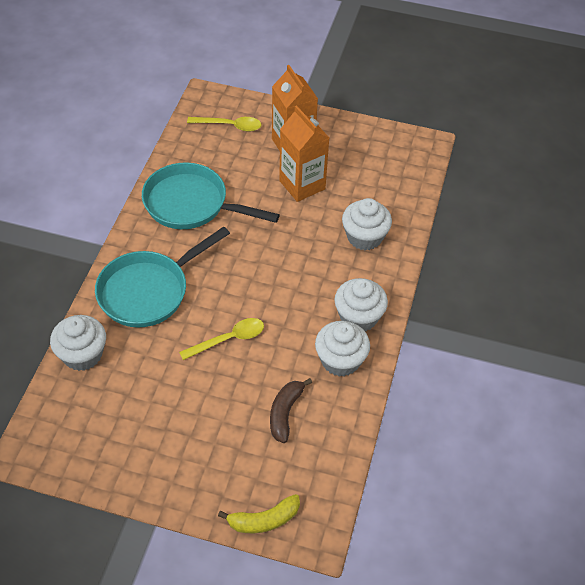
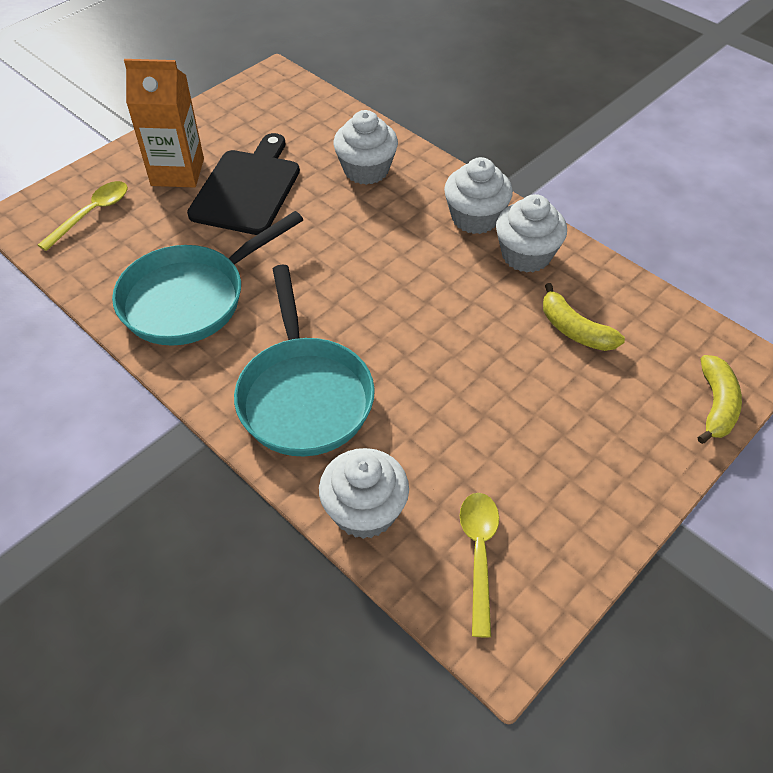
camera: 60 degrees left, 0 degrees up
(228, 339) = (437, 342): yellow spoon -> yellow spoon (479, 554)
(285, 413) = (574, 330): brown banana -> yellow banana
(302, 185) = (247, 188): orange carton -> black cutting board

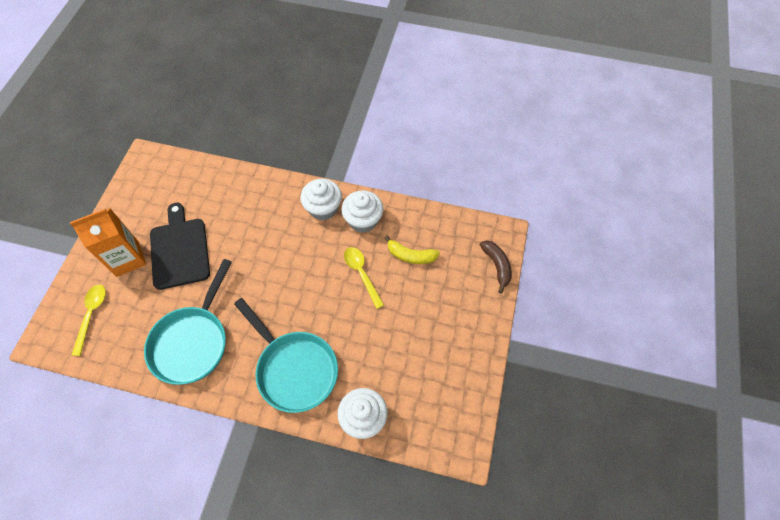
camera: 30 degrees left, 10 degrees up
(366, 170) = (243, 203): white cupcake -> none
(479, 554) = (429, 409): yellow spoon -> yellow spoon (362, 274)
(716, 405) = (497, 266): yellow banana -> brown banana

